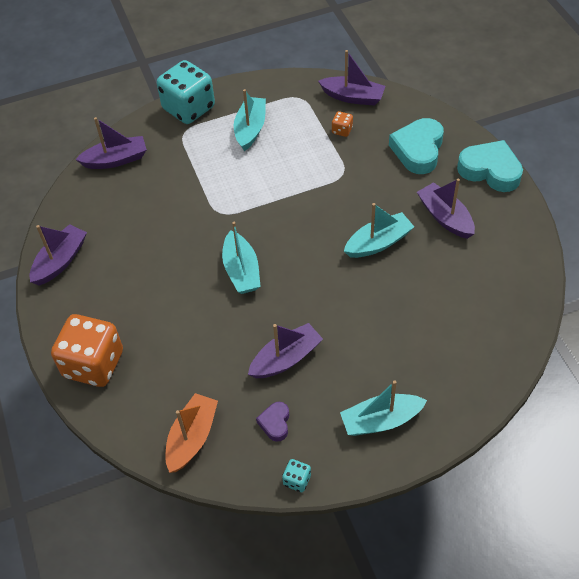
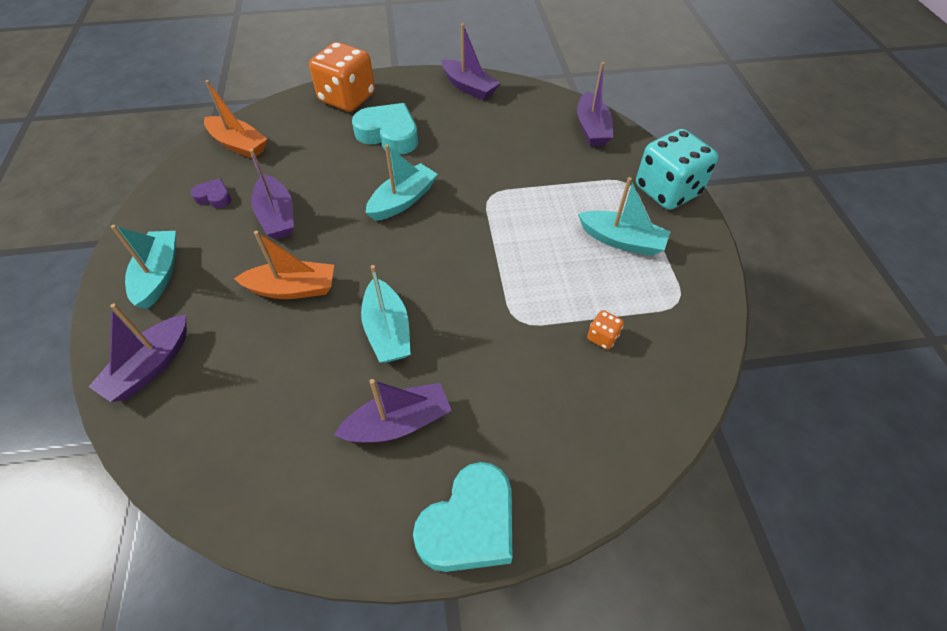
camera: 100 degrees right, 0 degrees up
(241, 270) = (403, 200): turquoise boat -> turquoise boat turned 135 degrees clockwise
(297, 480) = (149, 202): turquoise dice -> none
(353, 97) = (673, 367): purple boat -> purple boat (150, 366)
(361, 315) = (293, 289): none -> orange boat
(418, 150) = (542, 426): turquoise heart -> turquoise heart (389, 135)

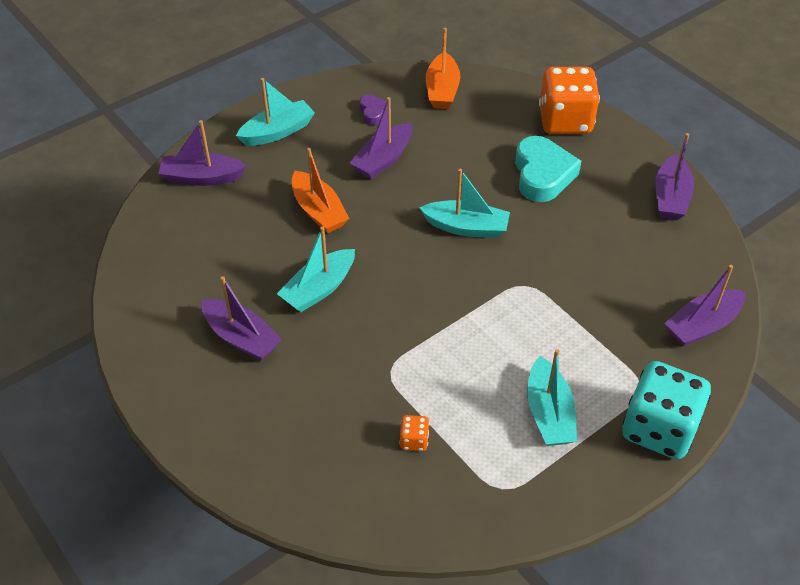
camera: 60 degrees right, 5 degrees down
(469, 524) = (185, 419): turquoise heart -> none

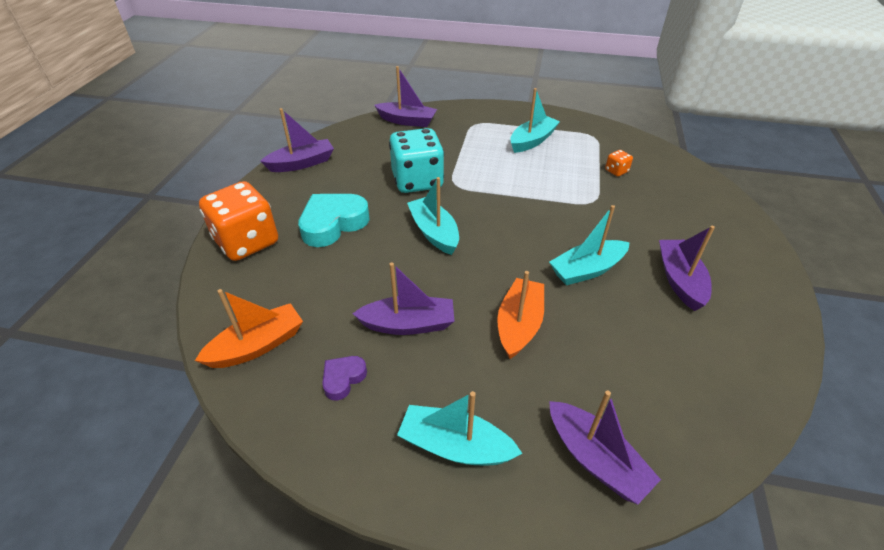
camera: 130 degrees left, 5 degrees down
(319, 289) = (587, 270): turquoise boat -> turquoise boat turned 150 degrees clockwise
(659, 429) = (493, 112): turquoise dice -> turquoise dice (417, 181)

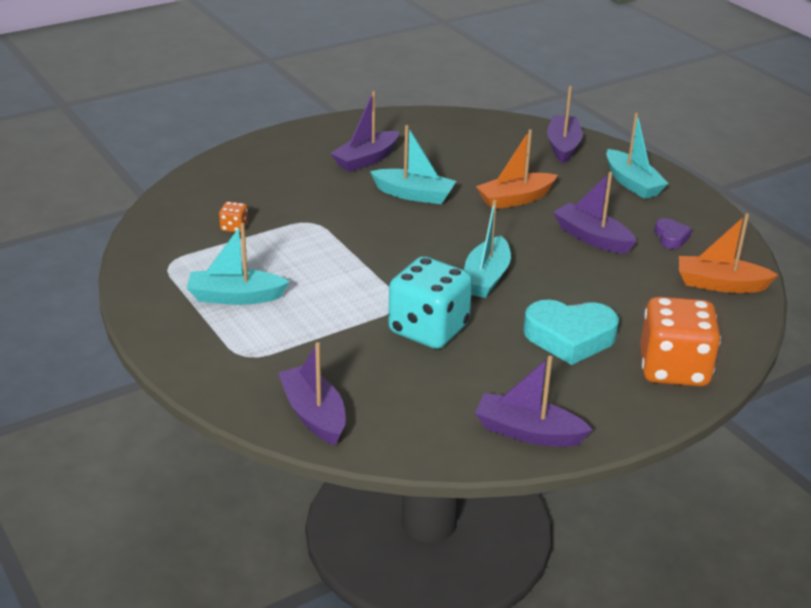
camera: 135 degrees left, 10 degrees down
(343, 379) = (671, 237): purple heart -> purple heart turned 90 degrees counterclockwise

